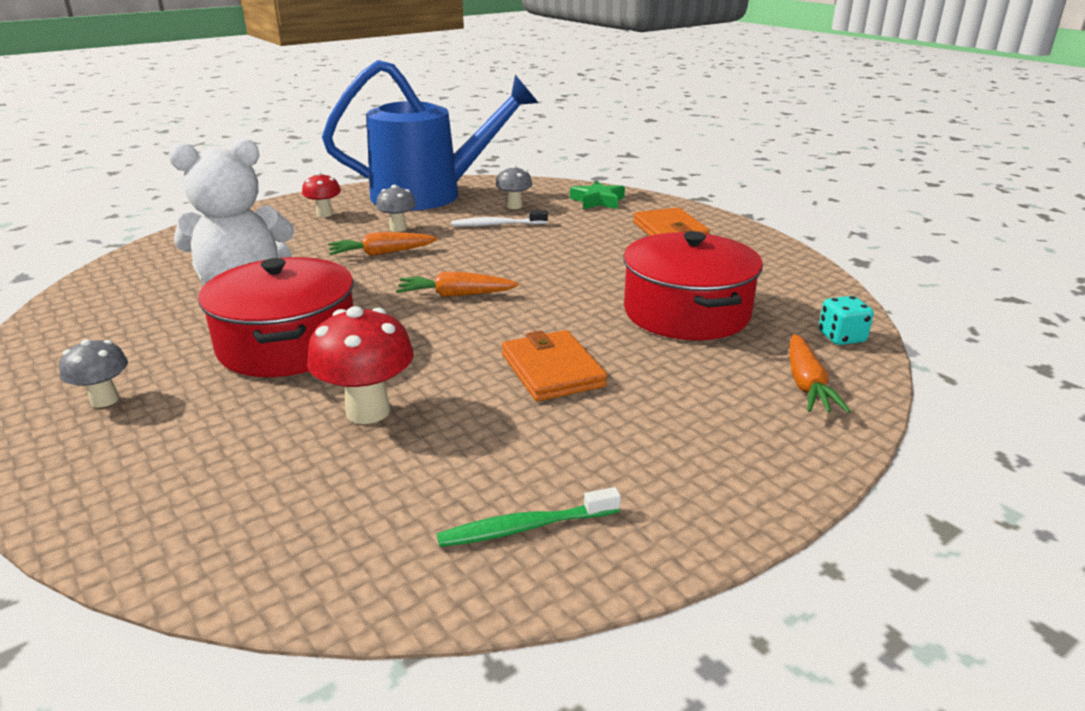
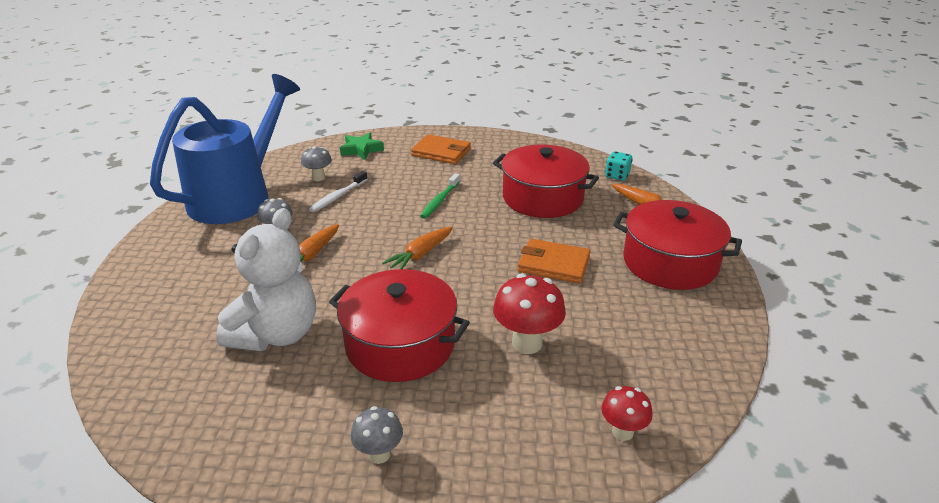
camera: 50 degrees left, 5 degrees up
(324, 214) = (192, 251): red mushroom -> red mushroom (622, 432)
(525, 527) = (686, 336): green toothbrush -> green toothbrush (440, 201)
(693, 452) = (670, 263): none -> red pot

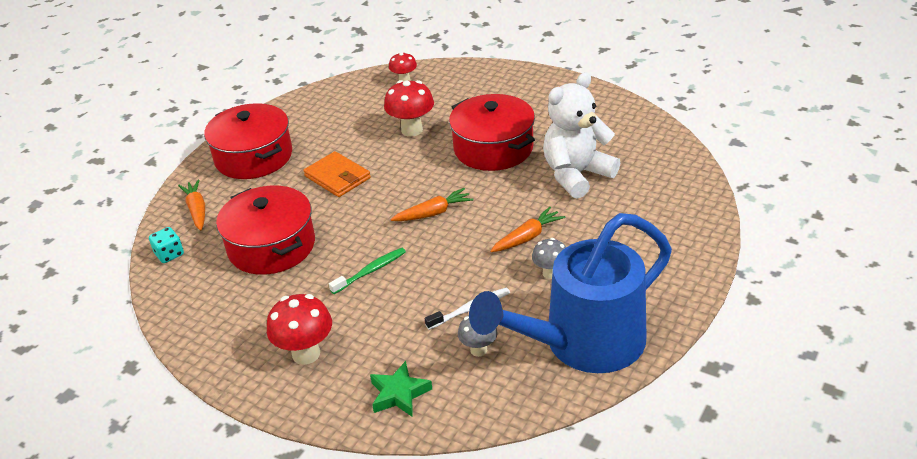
camera: 150 degrees left, 5 degrees up
(379, 454) = (536, 99): grey mushroom -> none
(441, 152) = (306, 354): orange wallet -> red mushroom

